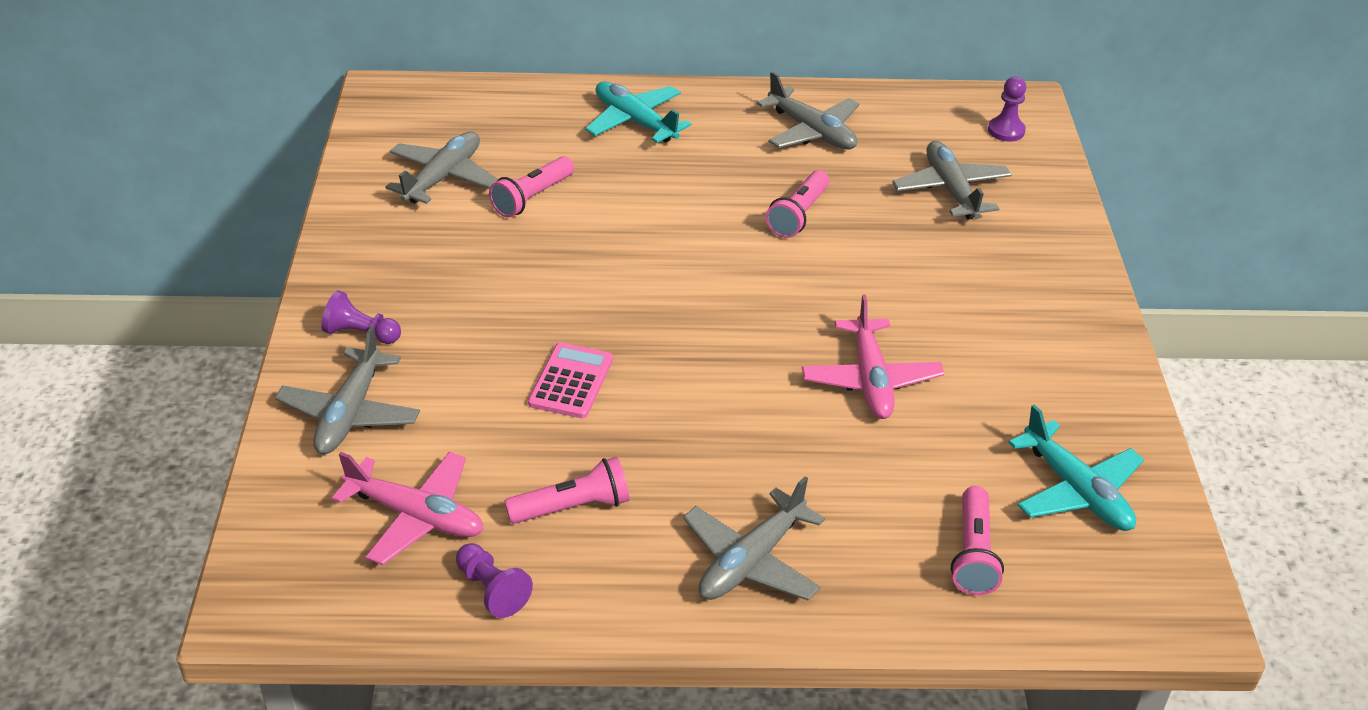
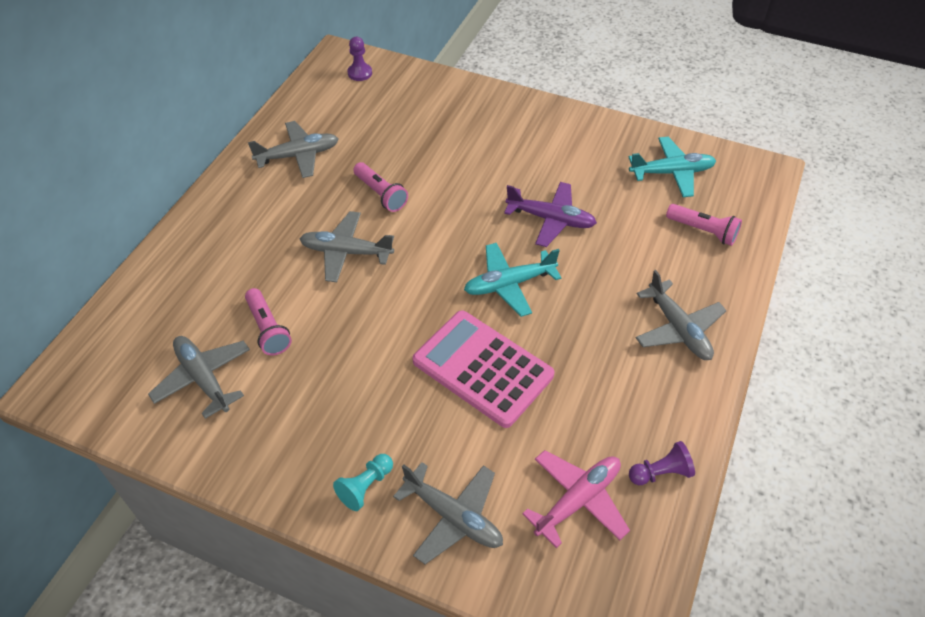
camera: 65 degrees left, 10 degrees up
(361, 334) = (365, 486): purple pawn -> turquoise pawn
(571, 381) = (483, 368): pink calculator -> pink calculator, size x1.81
(572, 507) = (602, 404): pink flashlight -> none
(635, 121) = (219, 240): turquoise plane -> turquoise plane (509, 284)
(870, 380) = (551, 219): pink plane -> purple plane
(951, 190) = (400, 118): grey plane -> grey plane (346, 252)

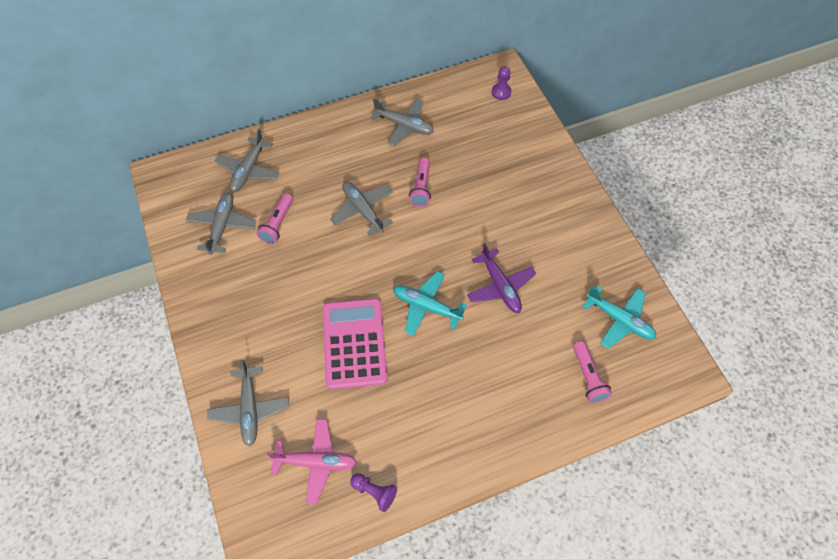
camera: 45 degrees right, 10 degrees up
(365, 486) = (230, 353): turquoise pawn -> none
(678, 329) = (490, 423): grey plane -> grey plane (249, 170)

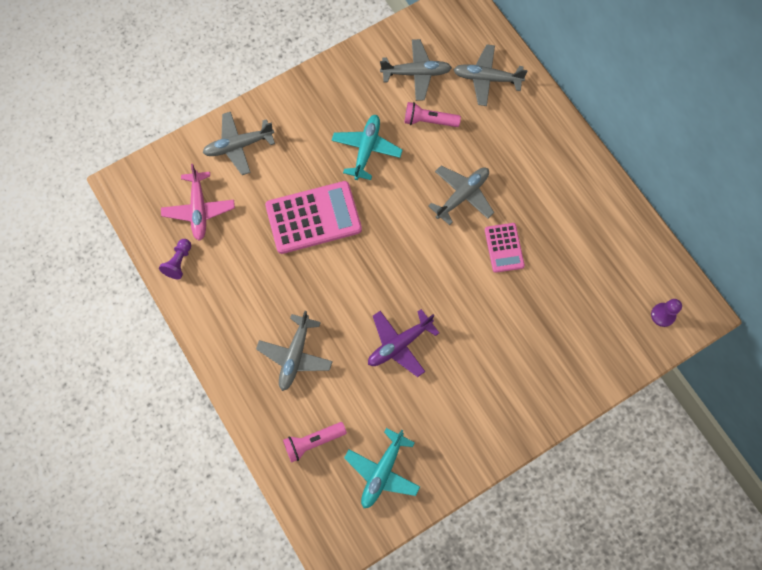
camera: 80 degrees right, 10 degrees up
(404, 125) = (583, 216): grey plane -> grey plane (295, 355)
(421, 188) = (504, 248): pink flashlight -> pink calculator
(426, 306) = (363, 276): turquoise plane -> turquoise plane (366, 149)

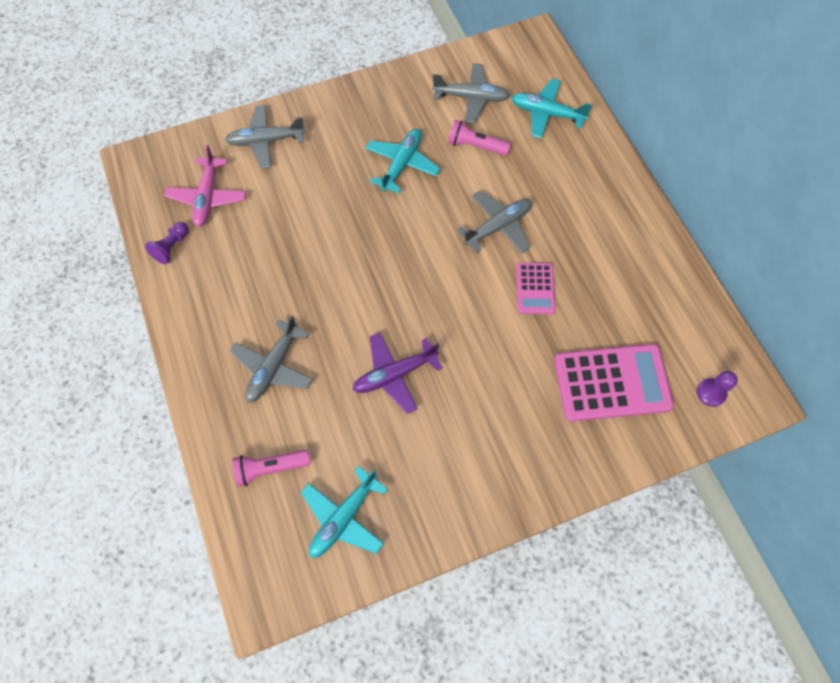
camera: 10 degrees right, 5 degrees down
(313, 218) = (328, 224): pink calculator -> pink calculator (612, 383)
(487, 79) = (546, 113): grey plane -> turquoise plane

